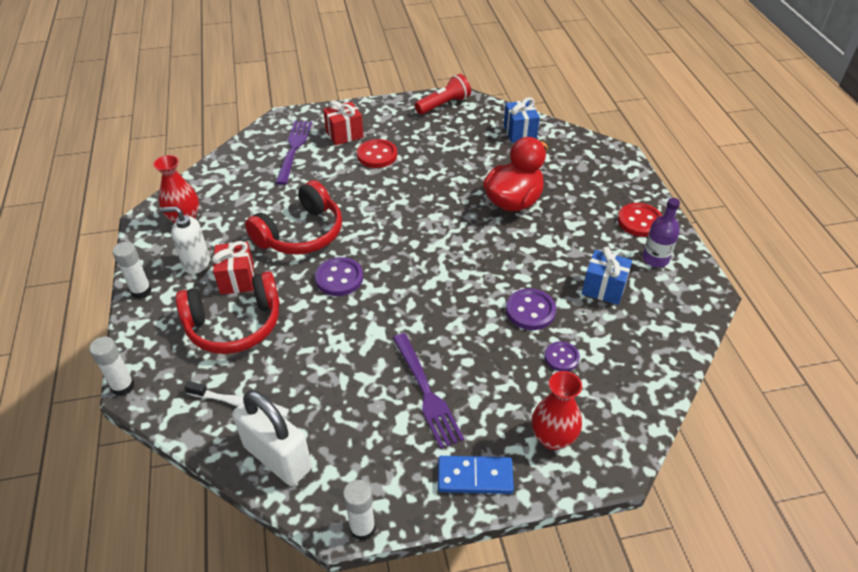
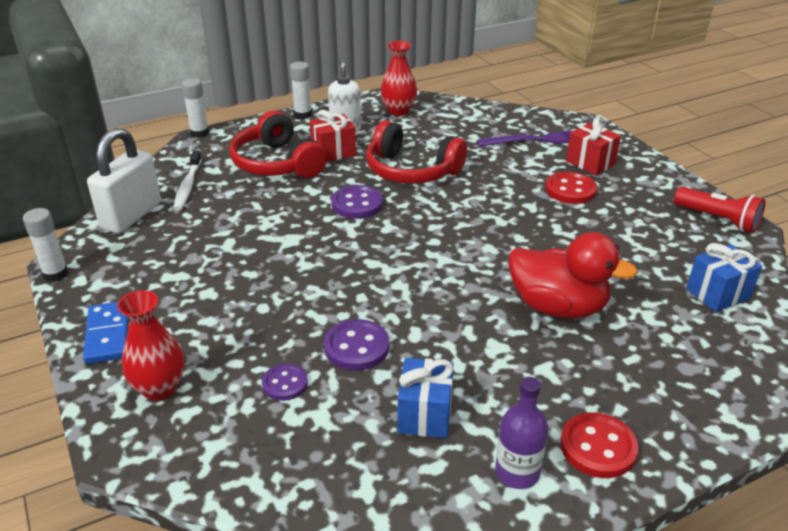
camera: 75 degrees right, 10 degrees down
(426, 392) = (214, 285): purple fork -> none

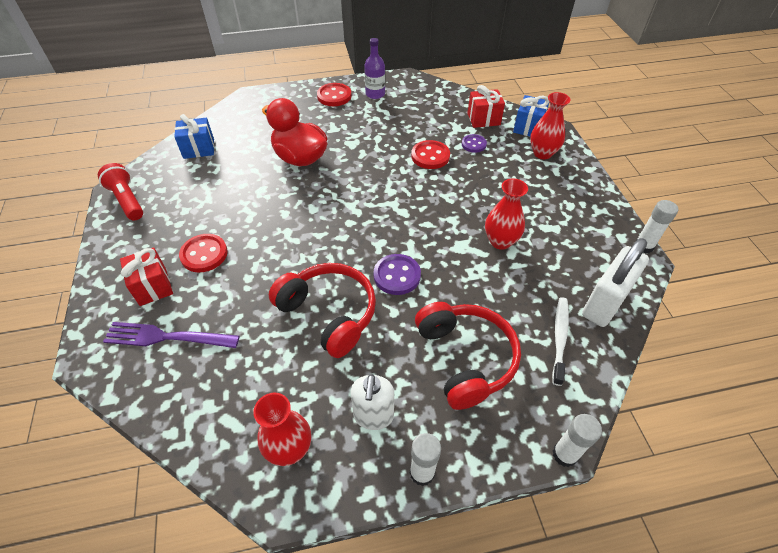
camera: 165 degrees left, 15 degrees up
(108, 335) = (583, 190): blue domino -> none
(242, 251) = (500, 241): none -> red vase
(333, 152) = (399, 366): red gift -> red gift (483, 119)
(356, 347) = (430, 156): purple button -> red button
(425, 414) = (405, 120): blue gift -> blue gift (528, 127)

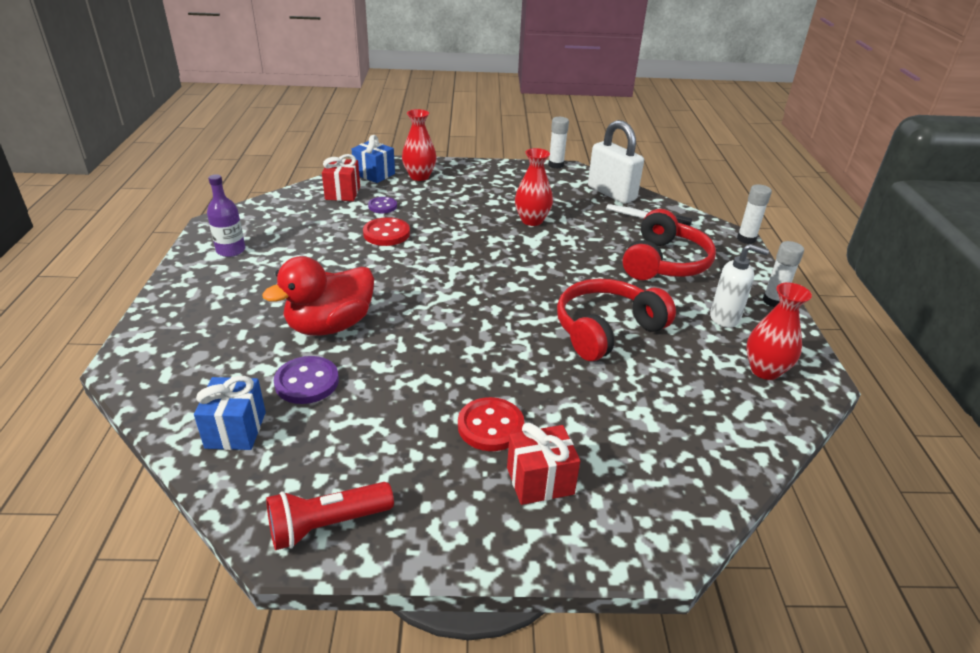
camera: 80 degrees left, 15 degrees down
(167, 337) = (630, 463): purple fork -> none
(334, 96) = (205, 282): red button -> none
(397, 275) = (562, 282): purple button -> purple button (307, 382)
(465, 358) = (664, 262): red headphones -> red headphones turned 120 degrees clockwise

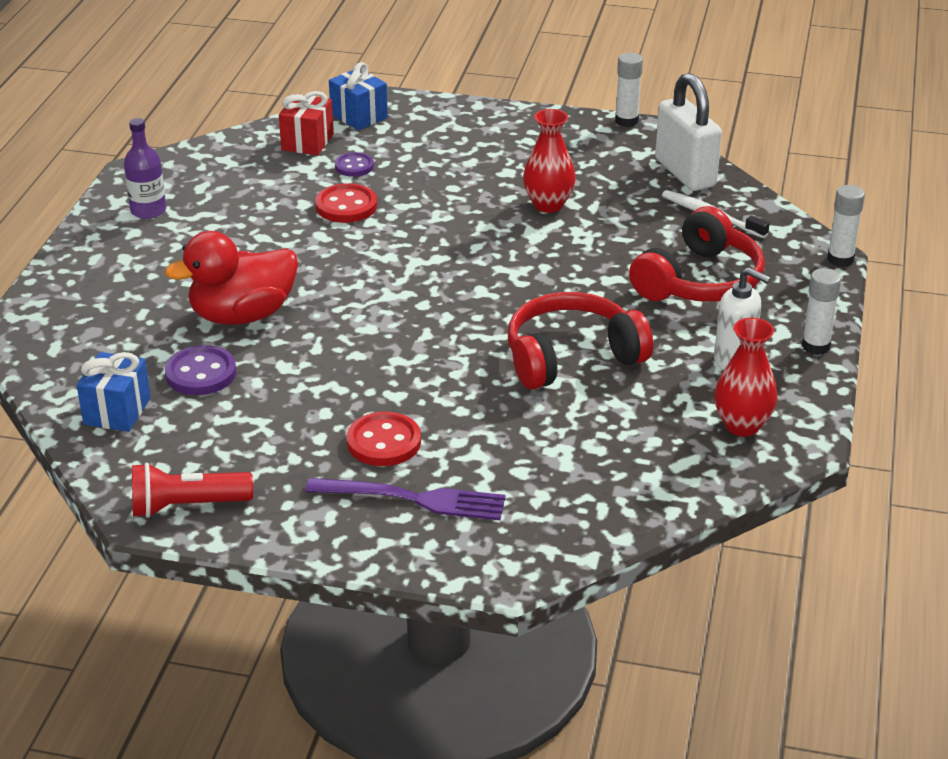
camera: 15 degrees right, 0 degrees up
(419, 176) = (420, 125): red vase -> none
(540, 481) = (413, 499): red gift -> purple fork

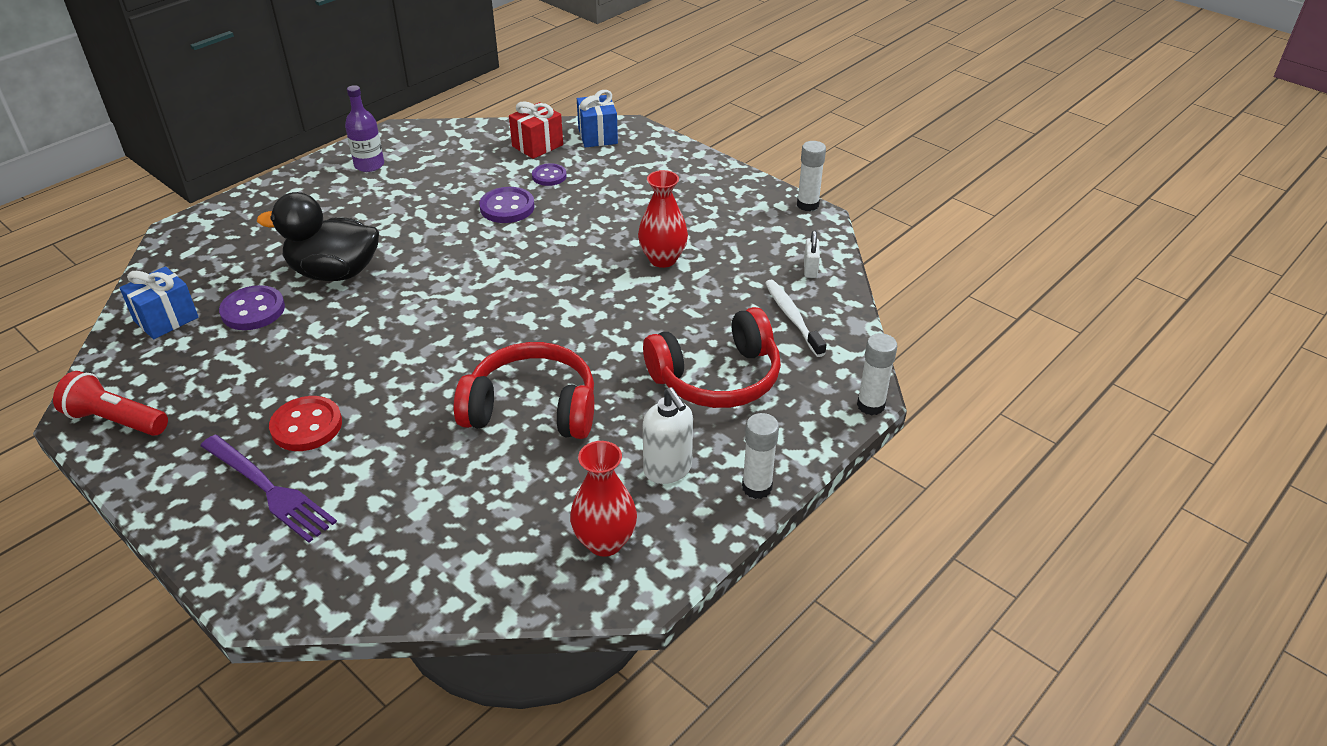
camera: 30 degrees right, 5 degrees up
(242, 315) = (334, 273): red duck -> black duck
(346, 206) = (507, 207): red button -> purple button
(685, 173) = (810, 269): white padlock -> white padlock, size x0.42

